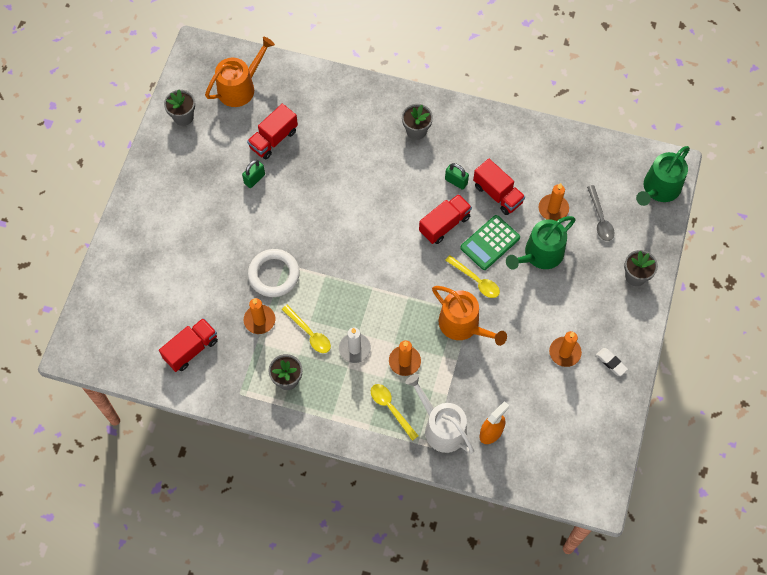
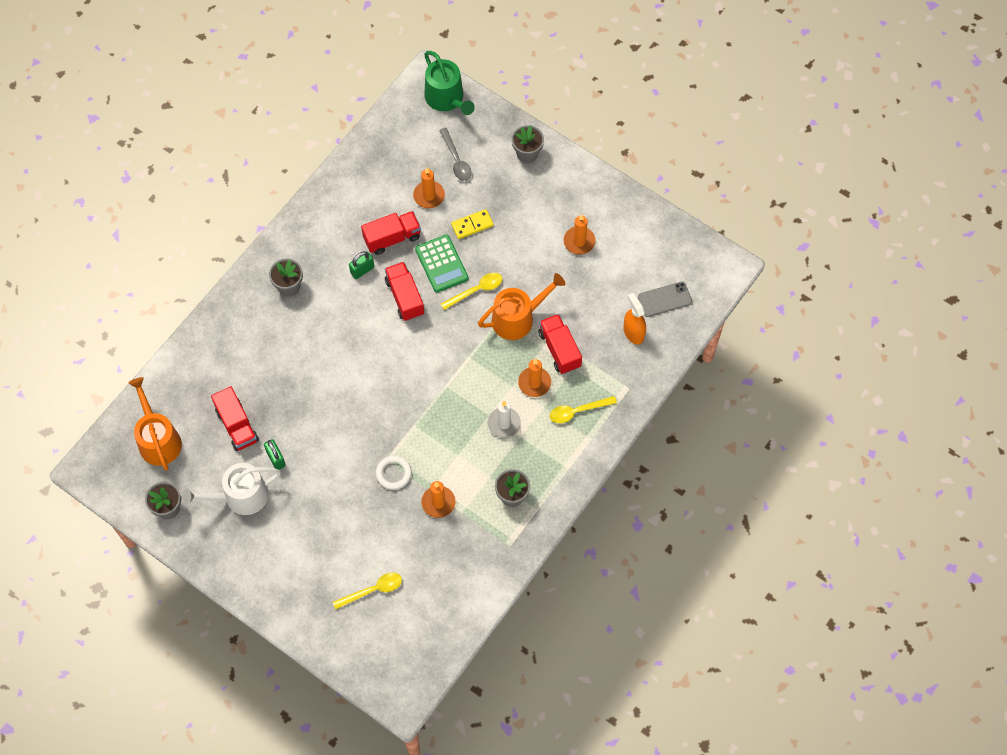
camera: 70 degrees left, 0 degrees up
(191, 349) = (444, 578): red truck -> red truck (559, 349)
(274, 274) = (393, 473): white ring -> white ring, size x0.64
(309, 333) = (471, 460): yellow spoon -> yellow spoon (373, 590)
(441, 427) = (612, 373): white watering can -> white watering can (240, 496)
(538, 450) = (664, 299): none -> grey phone
(540, 254) = (472, 225): green watering can -> yellow domino
(600, 218) = (456, 160): grey spoon -> grey spoon turned 60 degrees clockwise
(611, 362) = (604, 207): white eraser -> none

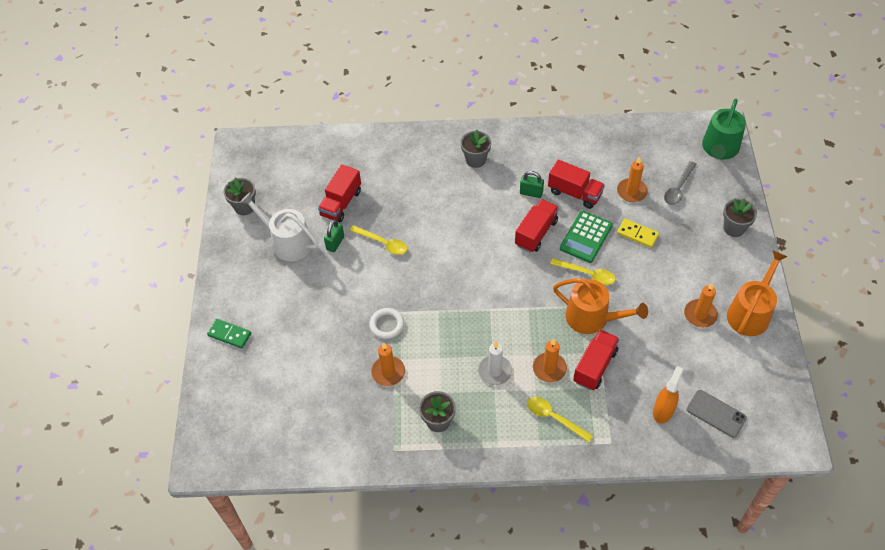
camera: 55 degrees right, 10 degrees down
(158, 439) = (292, 167): orange watering can -> orange watering can (750, 313)
(296, 603) = (229, 334): none -> green domino
(373, 590) = (279, 378): yellow spoon -> yellow spoon (383, 243)

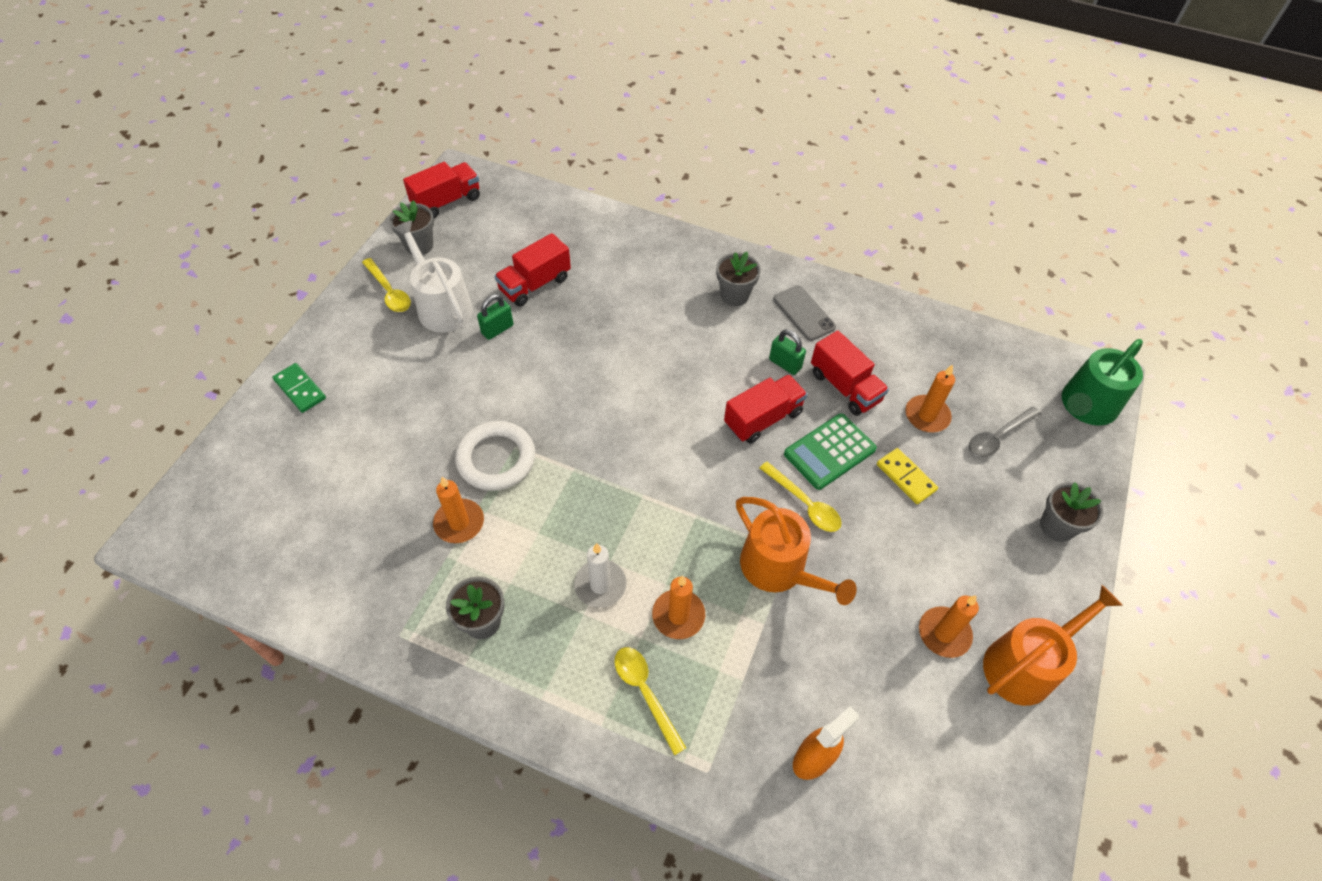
camera: 20 degrees right, 0 degrees up
(383, 243) = (555, 353): yellow spoon -> yellow spoon (389, 292)
(387, 325) = (496, 459): white ring -> white ring, size x1.56
(595, 366) = (745, 642): red truck -> red truck (446, 201)
(716, 413) = (895, 803): grey phone -> grey phone (803, 313)

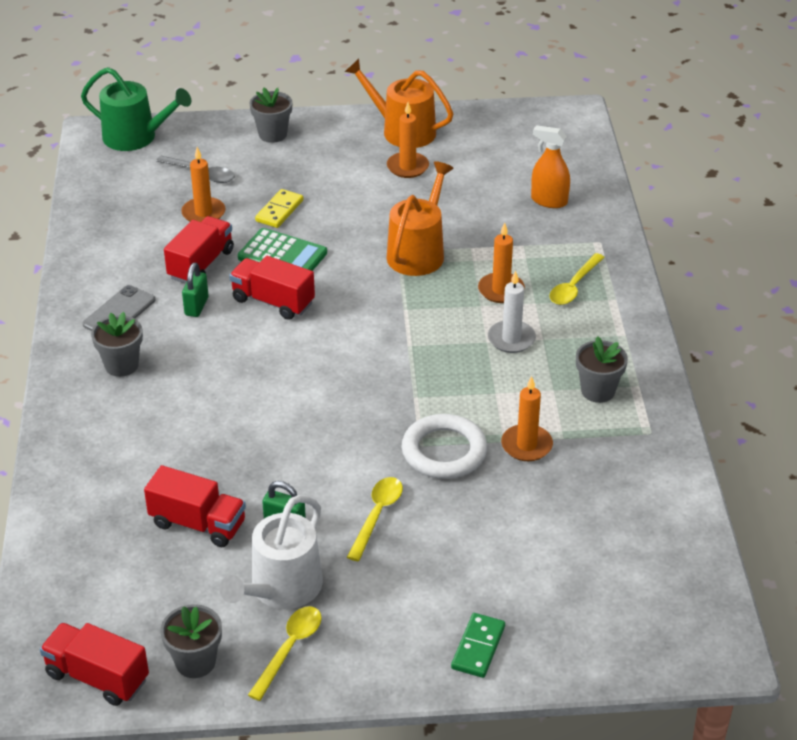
camera: 115 degrees left, 15 degrees down
(804, 503) = (346, 255): yellow spoon -> yellow spoon (377, 515)

